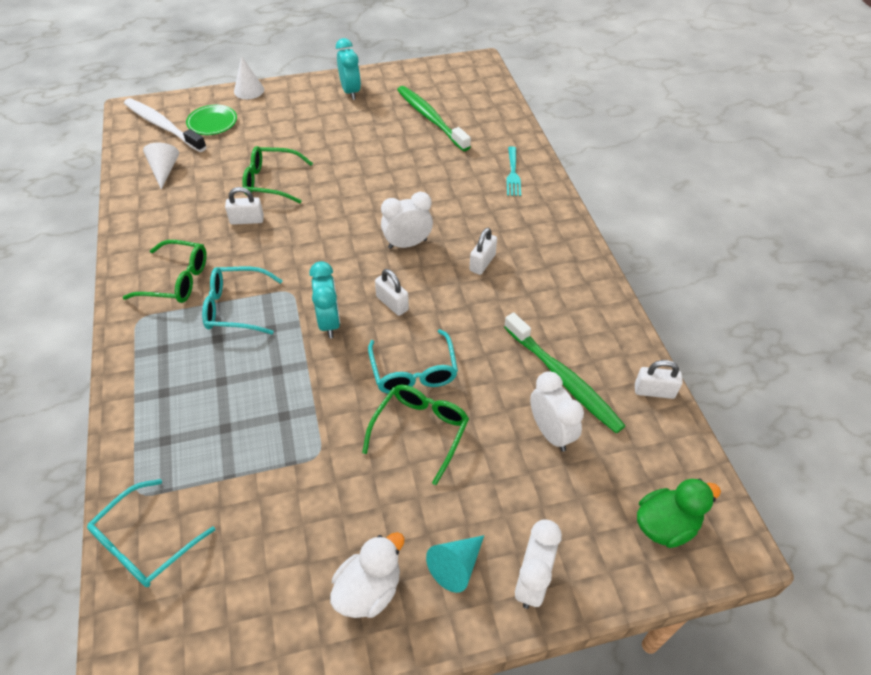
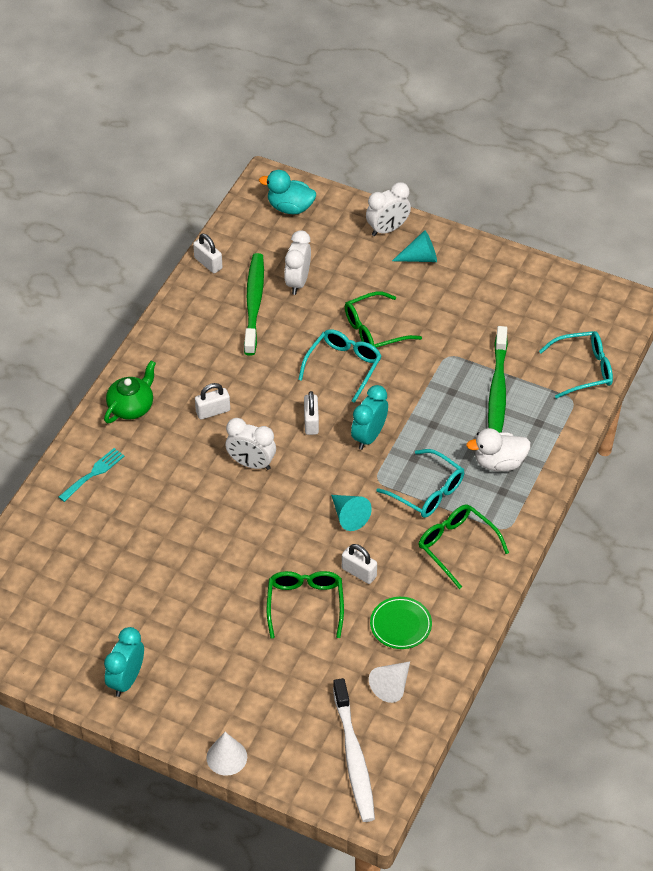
camera: 140 degrees left, 0 degrees up
(212, 122) = (301, 728): green plate -> green plate (400, 625)
(271, 181) = (305, 604): green glasses -> green glasses turned 135 degrees counterclockwise
(289, 252) = (349, 516): none -> turquoise cone
(369, 589) = (475, 276): white duck -> white duck (499, 462)
(430, 118) = (89, 586): green toothbrush -> green toothbrush (497, 390)
(547, 229) = (131, 407): none -> green teapot
(665, 525) = (290, 207): green duck -> turquoise duck

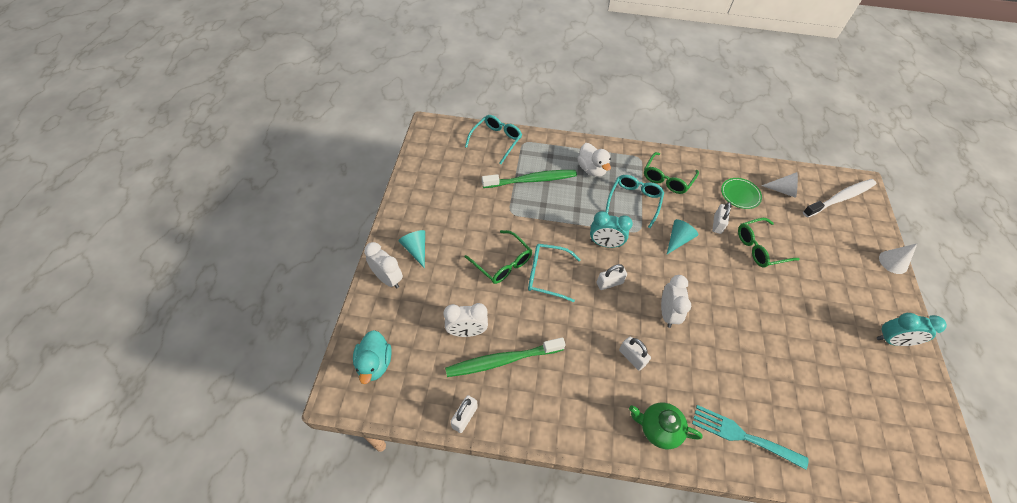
camera: 110 degrees left, 5 degrees up
(94, 473) = (742, 435): turquoise fork -> turquoise fork, size x1.51
(583, 369) = (496, 141): turquoise glasses -> turquoise glasses turned 60 degrees clockwise

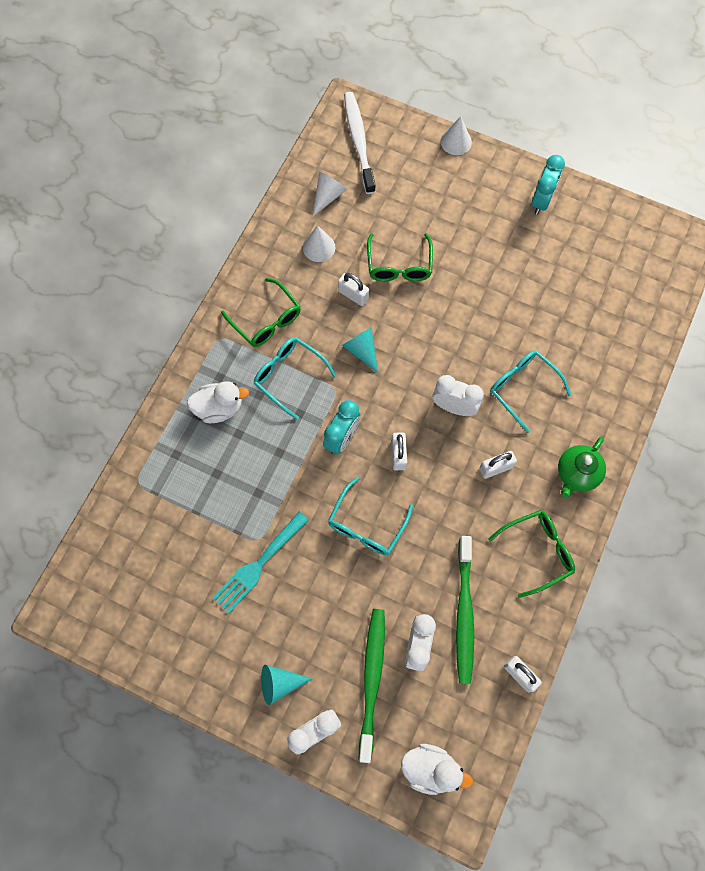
camera: 70 degrees left, 15 degrees up
(374, 363) = (430, 768): turquoise duck -> white duck
(496, 141) = (121, 521): turquoise glasses -> turquoise glasses (522, 388)
(502, 263) = (334, 574): green glasses -> green glasses (537, 551)
(532, 180) = (212, 494): green toothbrush -> green toothbrush (372, 679)
(740, 195) = (319, 247): green plate -> white cone
(742, 435) = (601, 396): turquoise fork -> turquoise fork (258, 565)

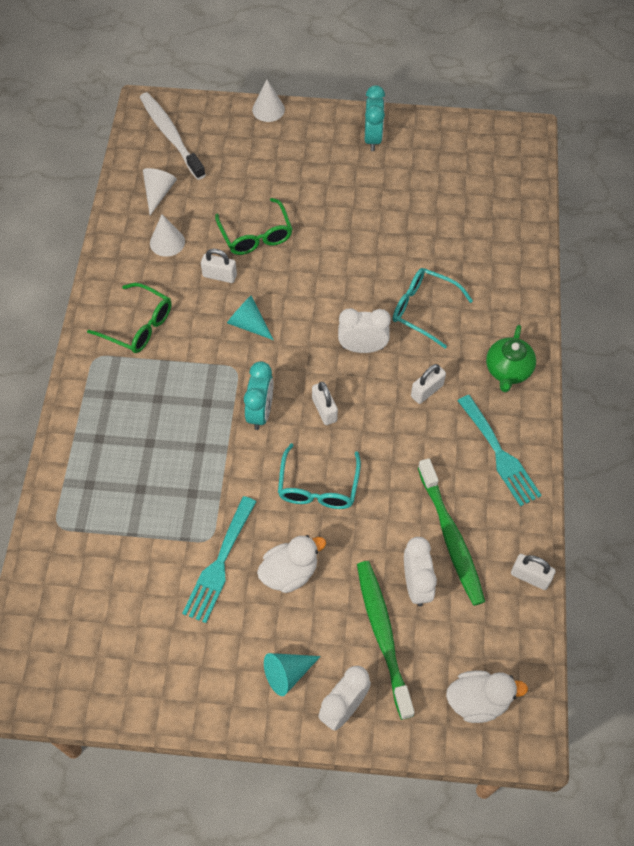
camera: 20 degrees left, 10 degrees down
(219, 408) = (119, 424): white duck -> white duck (289, 572)
(289, 376) = (182, 371): turquoise glasses -> none
(537, 551) = (500, 454): green glasses -> turquoise fork

